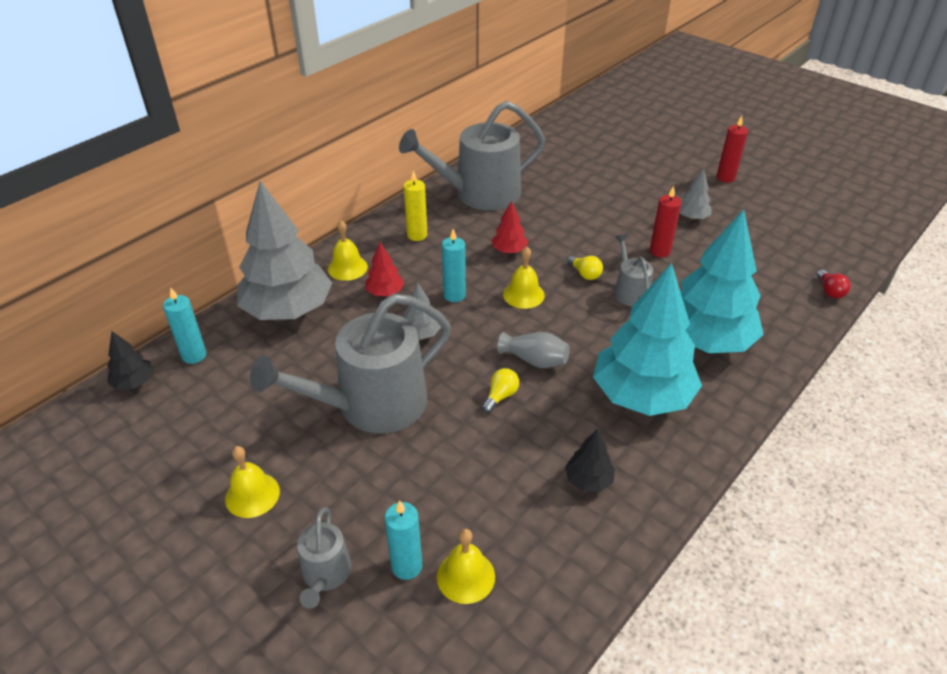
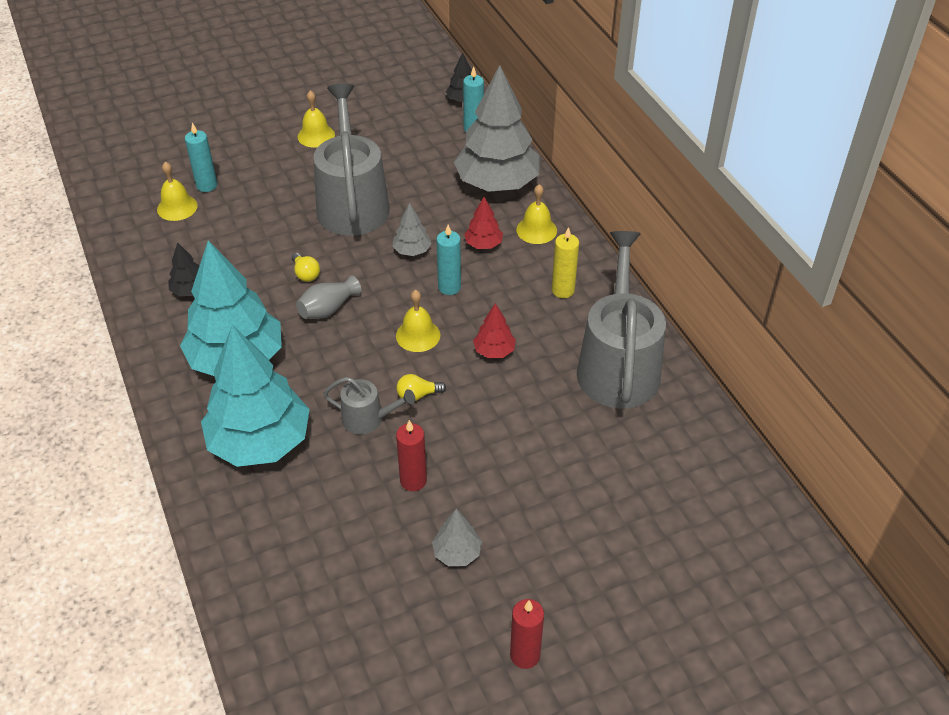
camera: 115 degrees right, 5 degrees up
(325, 574) = (231, 153): grey watering can -> none
(830, 291) = (241, 606): red light bulb -> none

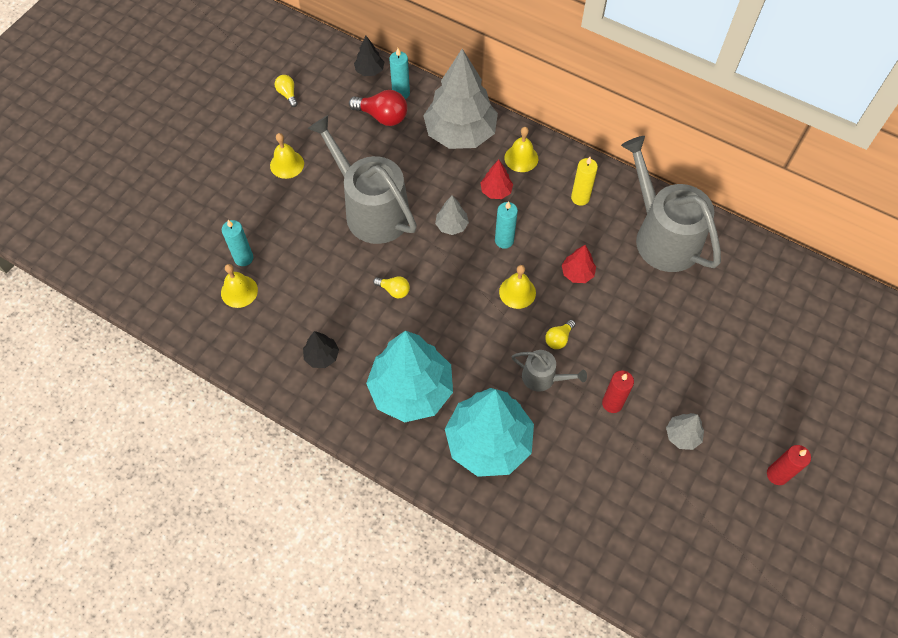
camera: 35 degrees left, 15 degrees up
(328, 309) = (437, 309): grey vase -> none
(368, 419) = (543, 377): grey watering can -> grey watering can turned 45 degrees clockwise
(371, 86) = (287, 94): none -> yellow light bulb
(438, 138) = (382, 116): none -> red light bulb

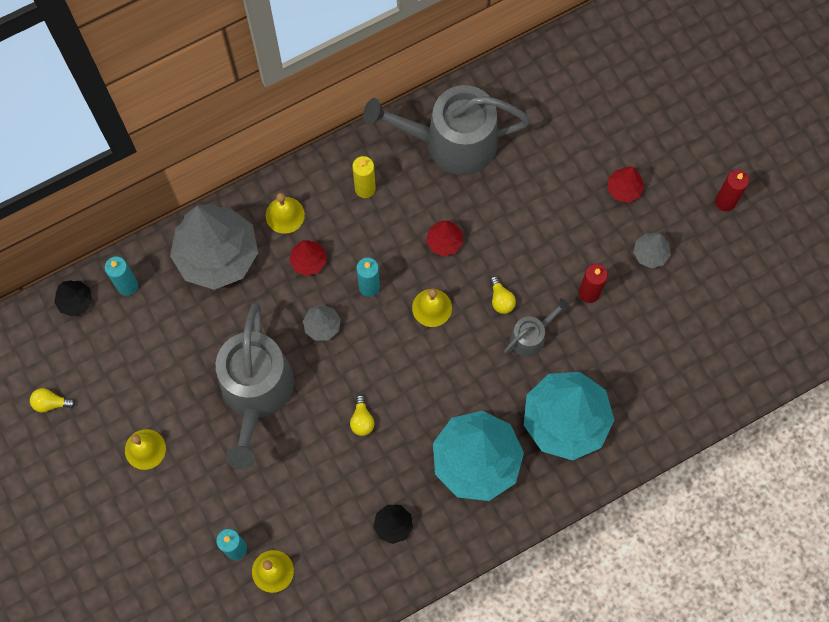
camera: 60 degrees left, 10 degrees up
(371, 210) = (256, 393): grey watering can -> grey watering can turned 75 degrees counterclockwise
(382, 116) = (146, 320): red light bulb -> none
(394, 290) = (362, 420): yellow light bulb -> yellow light bulb turned 120 degrees clockwise
(723, 384) = (624, 189): none -> red tree

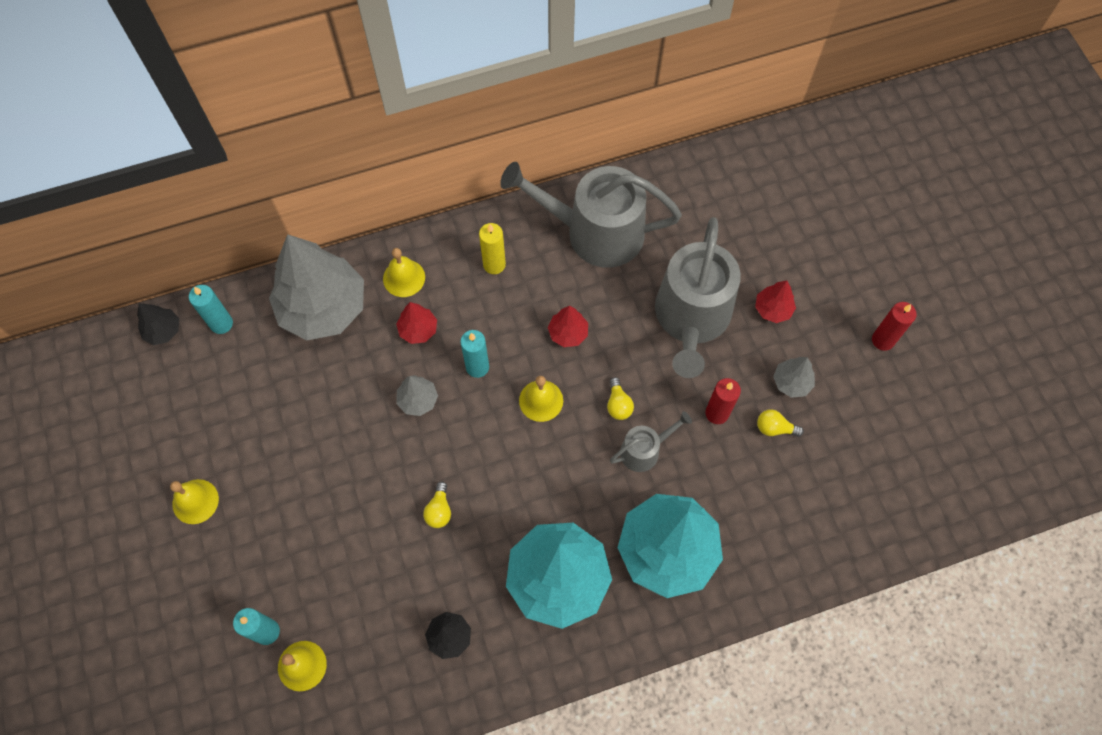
camera: 10 degrees right, 5 degrees down
(51, 403) = (108, 433): yellow light bulb -> yellow light bulb (774, 428)
(256, 393) = (330, 460): grey watering can -> grey watering can (691, 318)

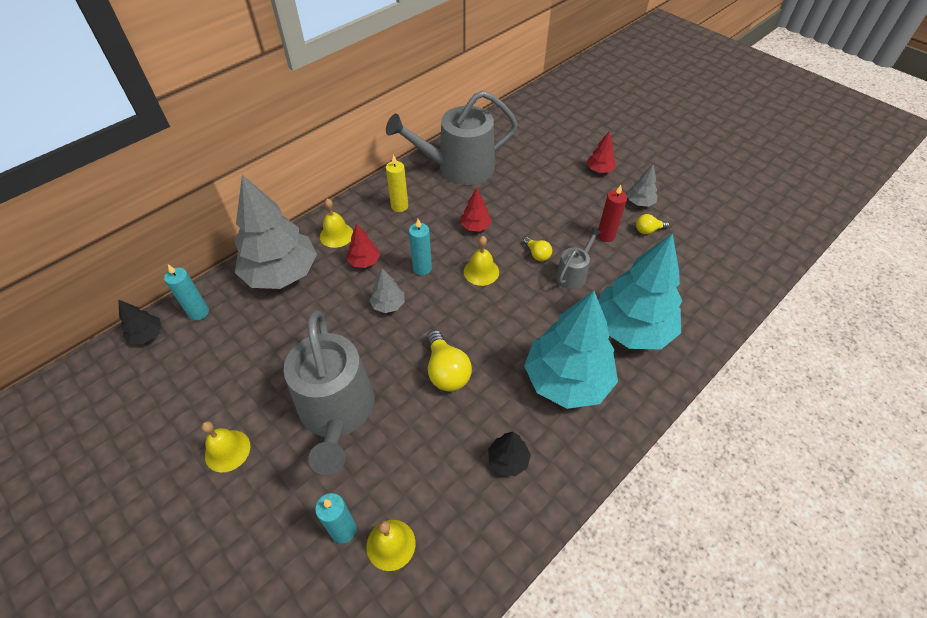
camera: 25 degrees left, 15 degrees down
(439, 510) = (446, 371): yellow light bulb -> yellow light bulb, size x1.76
(691, 318) = (552, 191): grey watering can -> grey watering can (337, 412)
(883, 340) = (676, 163): red candle -> none

